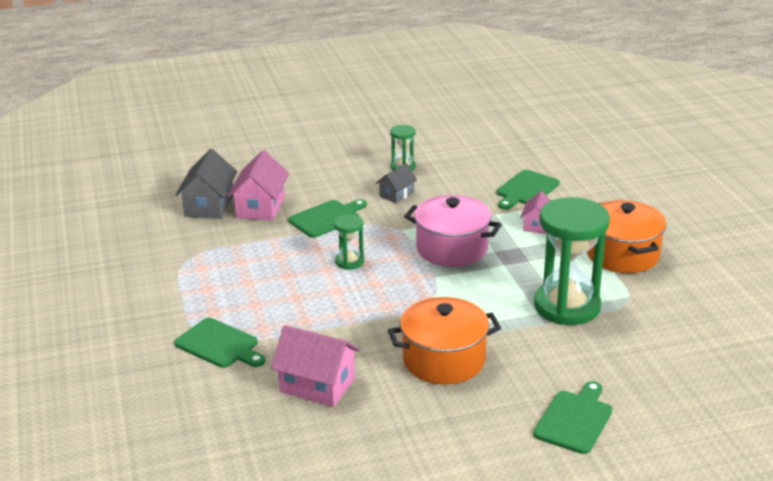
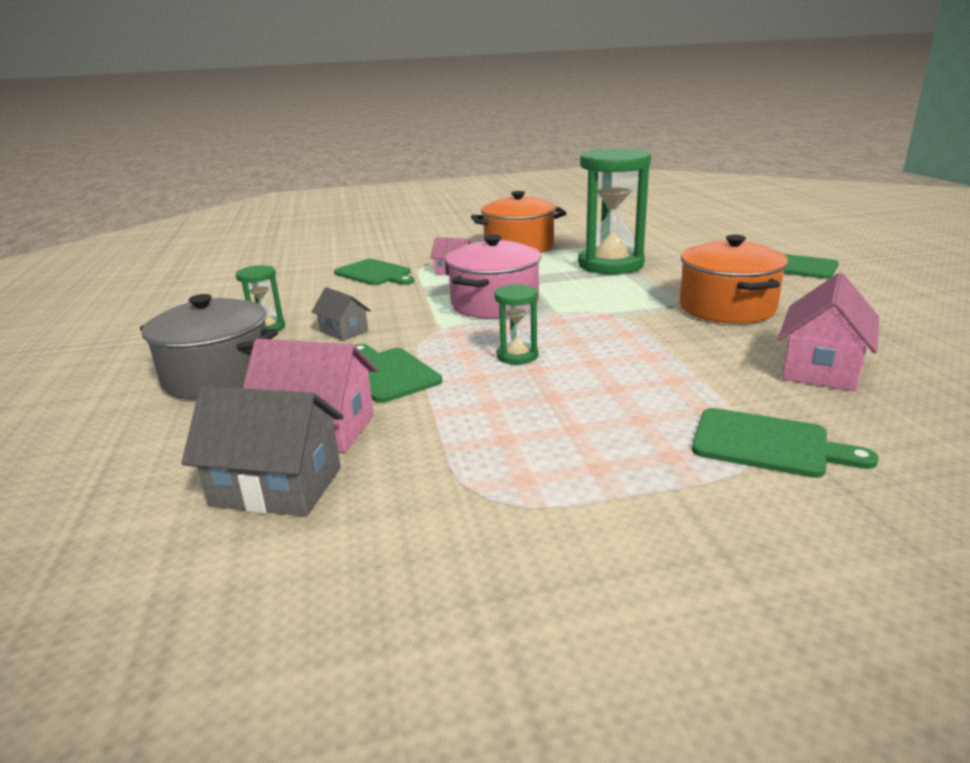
camera: 85 degrees left, 5 degrees down
(219, 345) = (767, 444): green cutting board -> green cutting board turned 75 degrees clockwise
(328, 167) = (219, 376): none -> grey pot

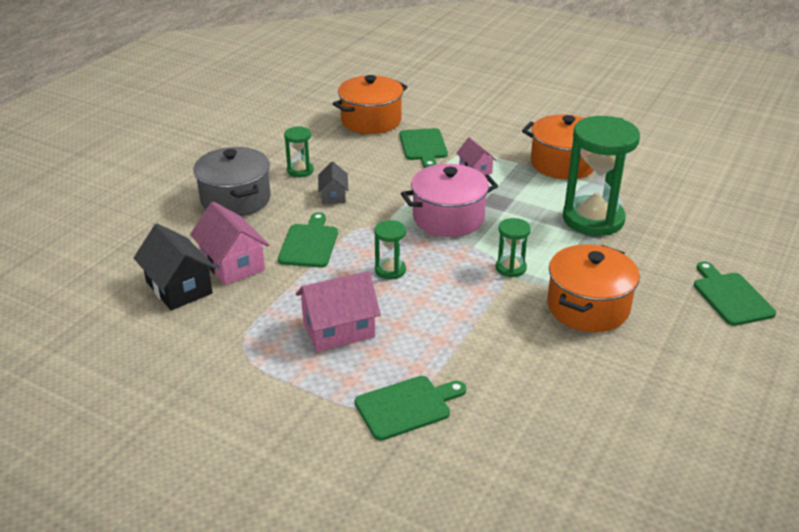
camera: 40 degrees right, 10 degrees up
(277, 487) = (179, 287): grey house -> black house
(285, 275) = (371, 121): none -> orange pot
(617, 311) = (510, 268): none -> green hourglass
(767, 444) = (406, 406): green cutting board -> green cutting board turned 90 degrees counterclockwise
(821, 368) = (540, 387): pink house -> pink house (339, 329)

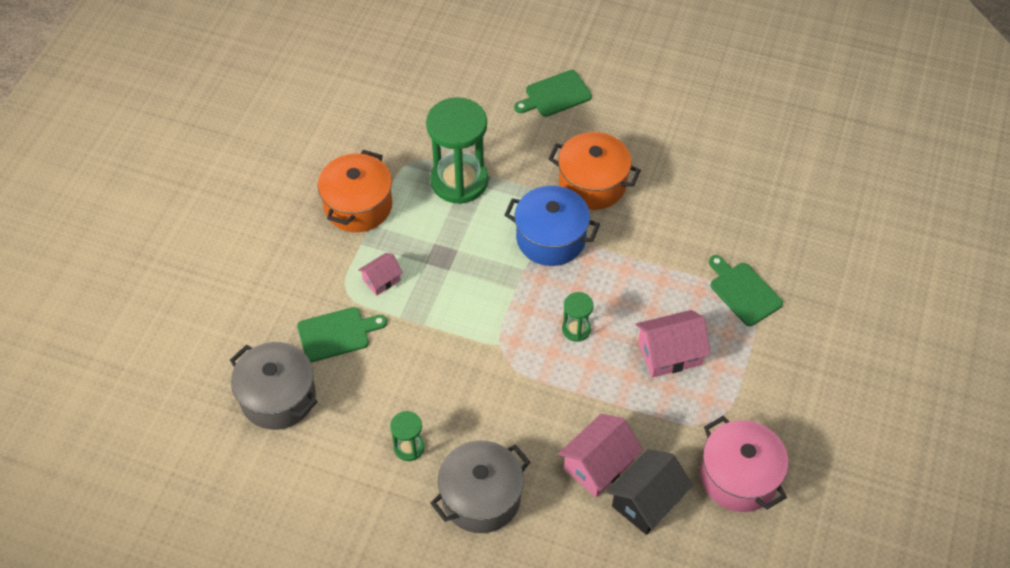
camera: 100 degrees left, 20 degrees up
(309, 244) = (549, 405): green cutting board -> none
(333, 196) = (456, 402): grey house -> none
(339, 329) = (669, 354): pink house -> pink house turned 75 degrees counterclockwise
(371, 121) = (278, 397): orange pot -> grey pot
(448, 218) = (479, 294): pink pot -> pink pot (738, 477)
(510, 268) = (551, 238): green hourglass -> blue pot

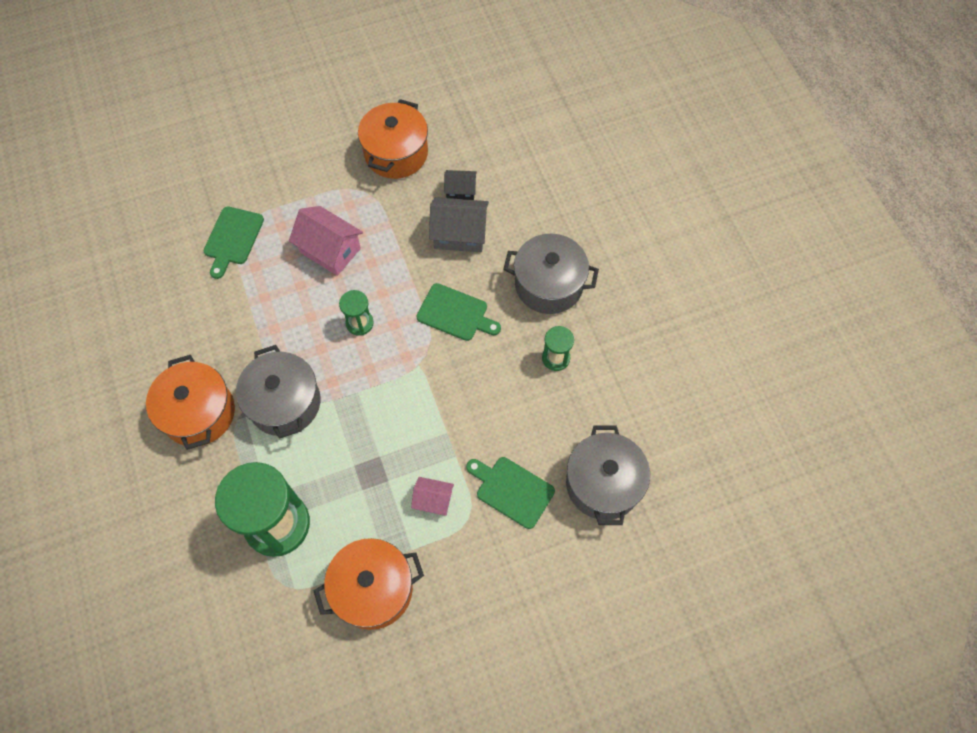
camera: 130 degrees left, 10 degrees up
(551, 238) = (285, 403): blue pot -> grey pot
(555, 95) = (107, 521): green cutting board -> green cutting board (455, 313)
(598, 465) = (460, 234): pink house -> grey house
(647, 501) = (460, 191): black house -> black house, size x0.59
(738, 477) = (396, 153): pink pot -> orange pot

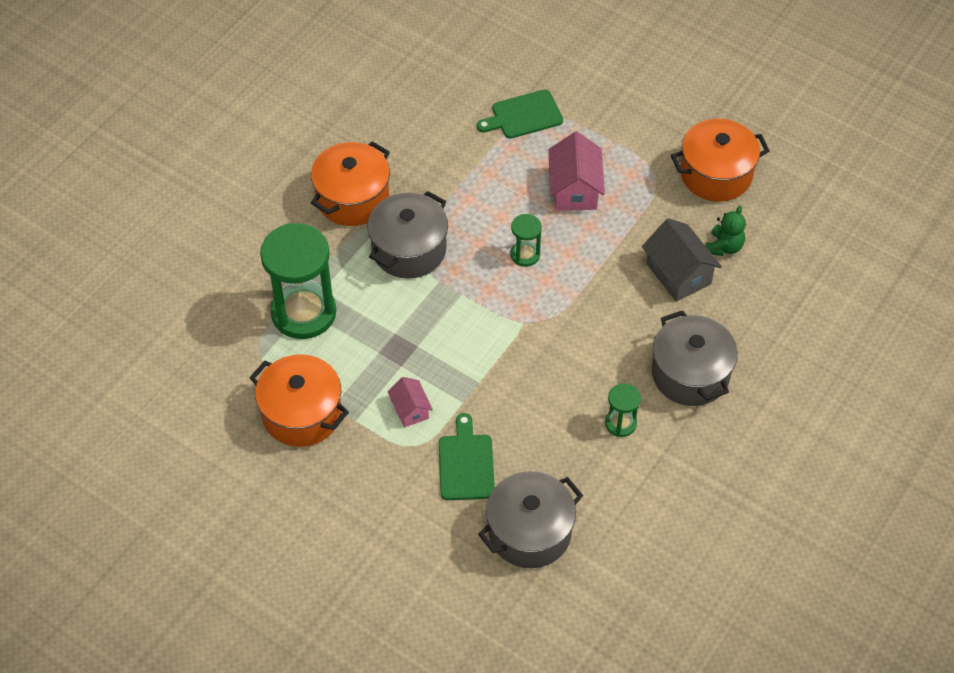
camera: 55 degrees right, 10 degrees down
(455, 313) = (596, 319): green cutting board -> none
(460, 191) = (724, 247): black house -> green teddy bear

